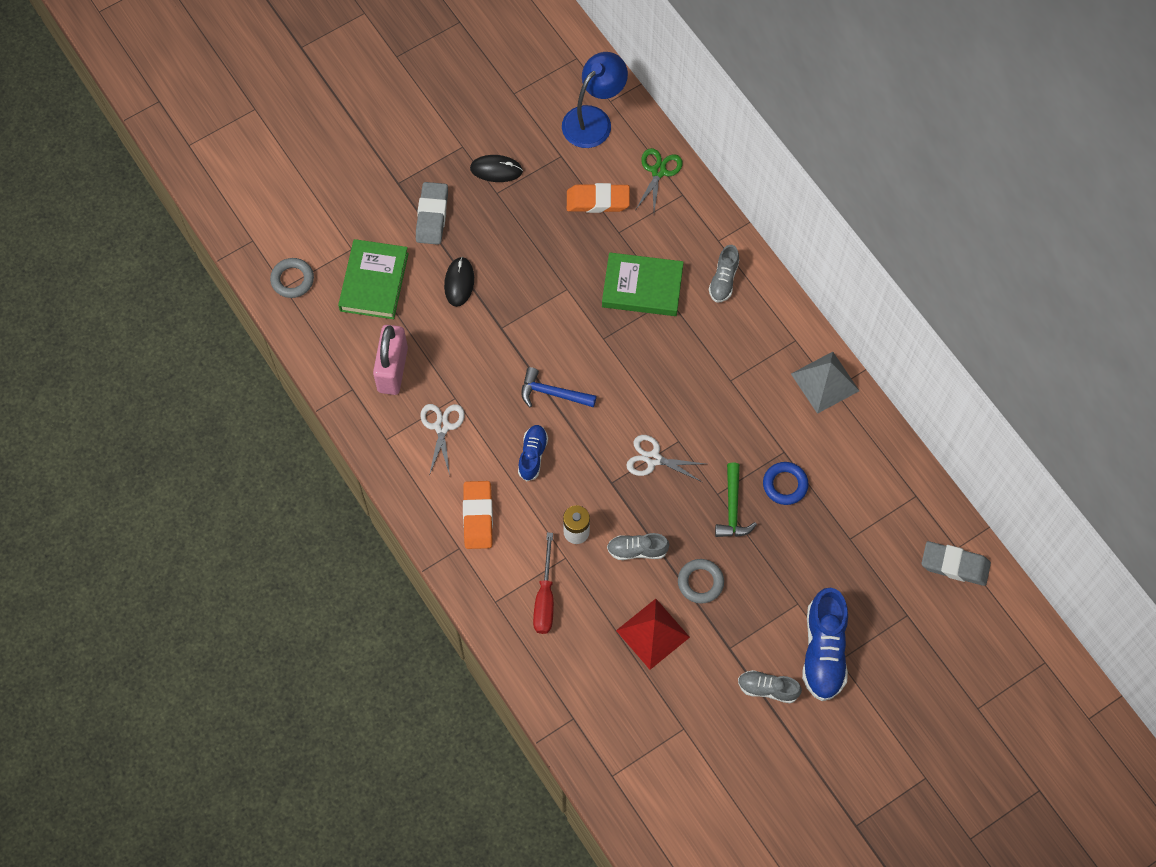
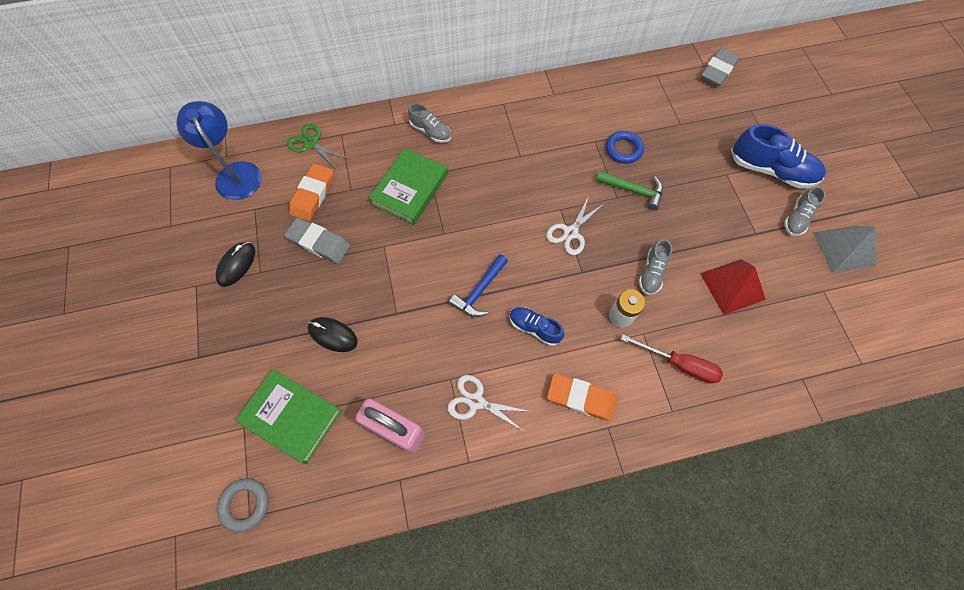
camera: 70 degrees left, 0 degrees up
(432, 216) = (251, 336): grey eraser -> grey eraser (319, 243)
(700, 582) = (693, 235): grey ring -> none
(825, 382) = (546, 97): grey pyramid -> grey pyramid (844, 249)

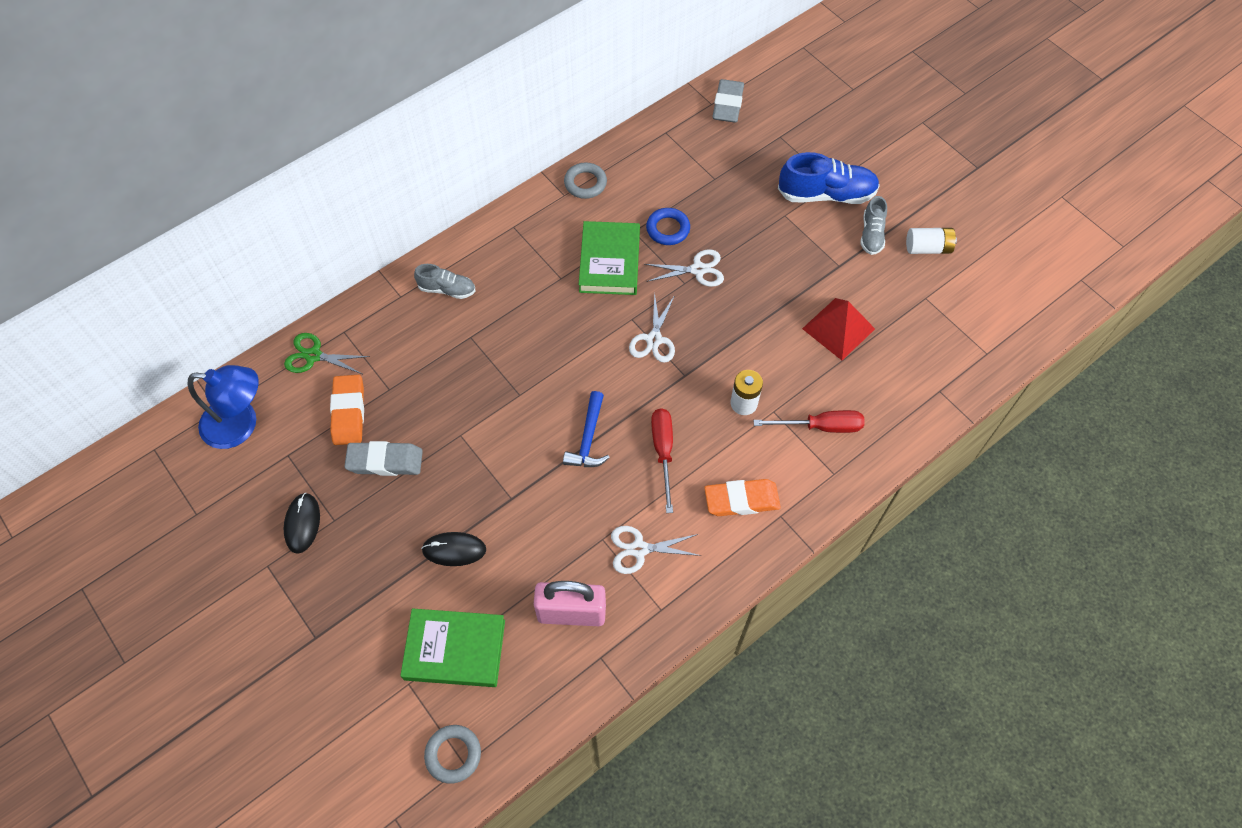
camera: 25 degrees left, 5 degrees down
(235, 173) = (241, 425): blue lamp -> blue lamp turned 150 degrees clockwise
(410, 189) = (457, 362): green book -> green book (609, 261)
(534, 328) = (663, 452): blue shoe -> red screwdriver
(574, 91) = (585, 183): none -> grey ring
(633, 191) = (698, 270): green hammer -> white scissors
(651, 273) = (754, 347): grey shoe -> none
(844, 249) = (928, 248): grey pyramid -> white battery

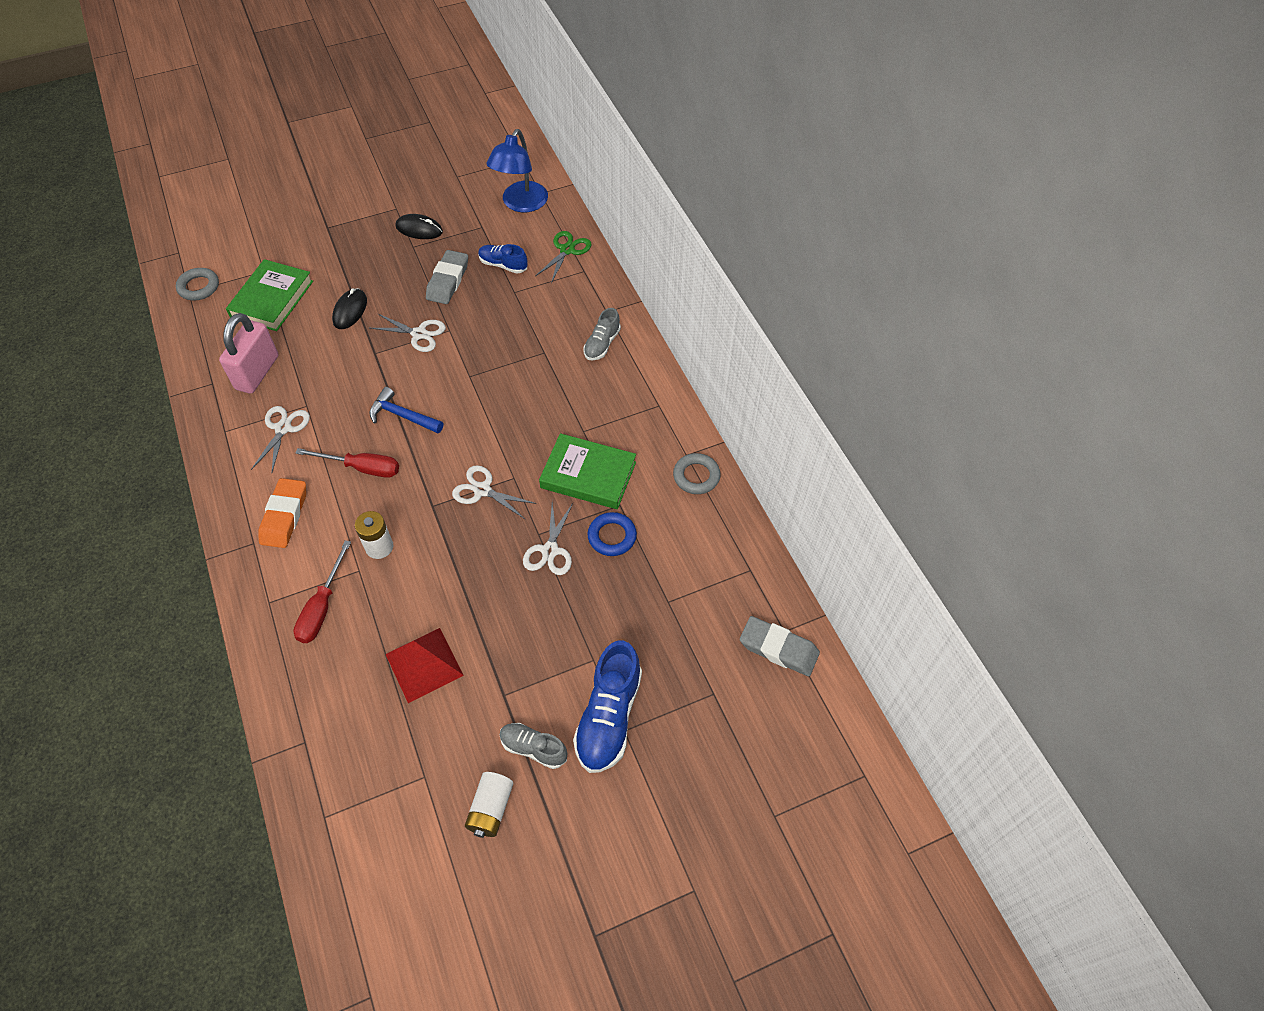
camera: 105 degrees right, 5 degrees down
(349, 412) = (503, 265): orange eraser -> blue shoe
(473, 463) = (419, 334): none -> white scissors

